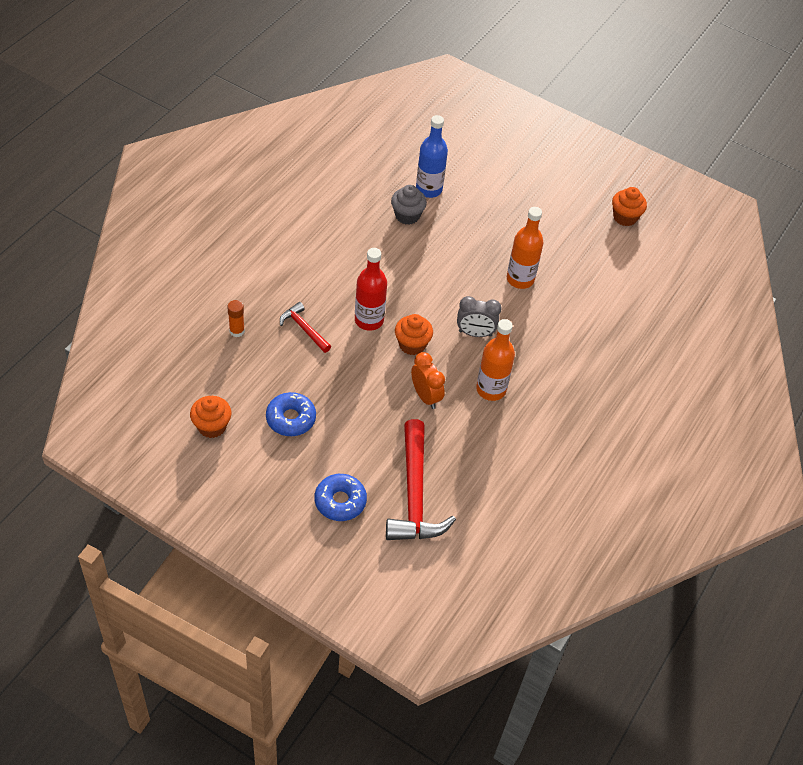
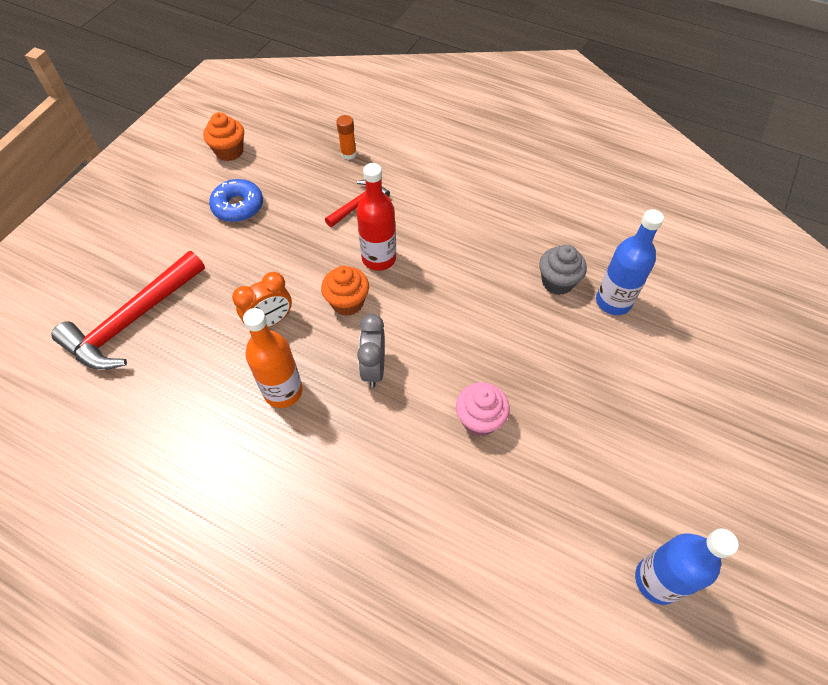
camera: 90 degrees right, 5 degrees up
(340, 501) = (131, 256): blue donut -> none
(414, 494) = (133, 320): red hammer -> red hammer turned 45 degrees counterclockwise
(520, 279) = (479, 419): orange bottle -> pink cupcake
(625, 217) = (657, 580): orange cupcake -> blue bottle

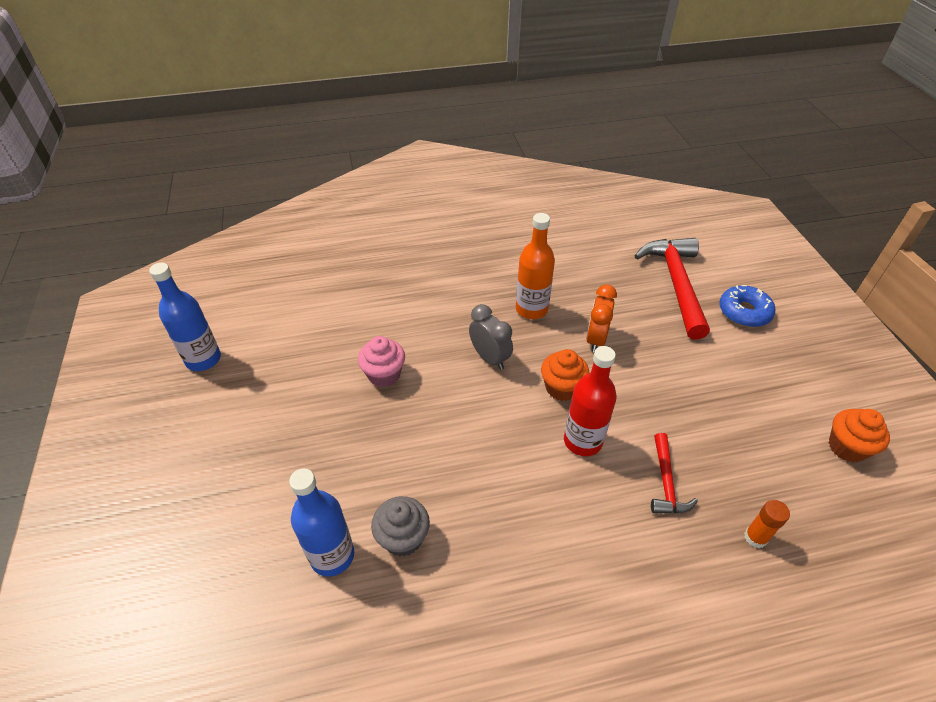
camera: 140 degrees right, 10 degrees down
(238, 206) = (749, 401): blue donut -> blue donut (744, 312)

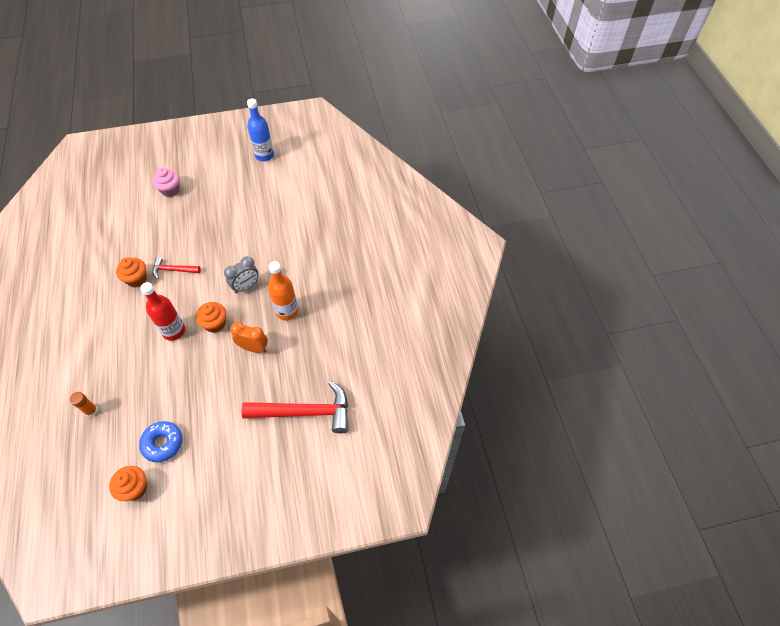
camera: 90 degrees right, 10 degrees up
(332, 556) = (134, 223): blue bottle -> none
(384, 374) = (241, 234): pink cupcake -> pink cupcake (170, 190)
(403, 538) = (136, 248): grey cupcake -> none
(478, 520) = (137, 279): none -> orange cupcake
(666, 482) = (136, 371): red hammer -> red hammer (173, 270)
(744, 312) = (268, 457): blue donut -> blue donut (163, 443)

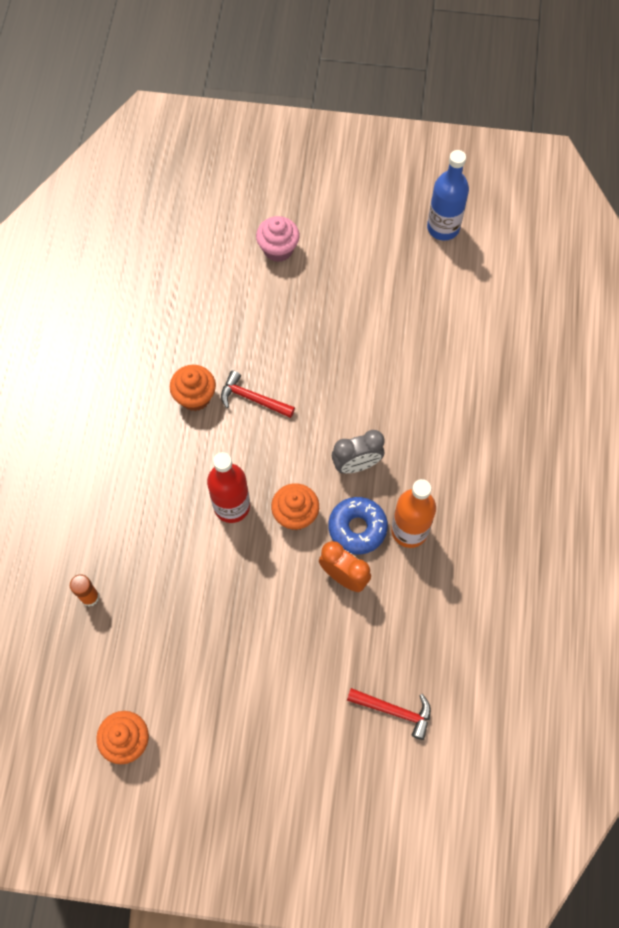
camera: 20 degrees right, 10 degrees up
(163, 443) = (179, 685): blue donut -> blue donut (357, 528)
(305, 412) = (394, 711): red hammer -> red hammer, size x0.52

